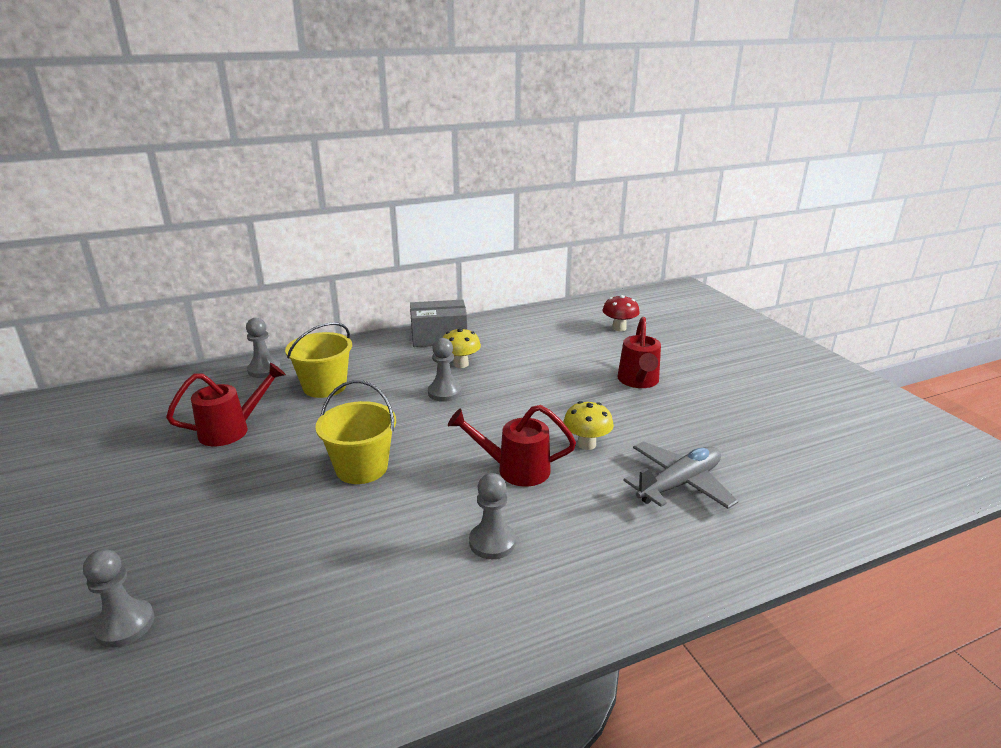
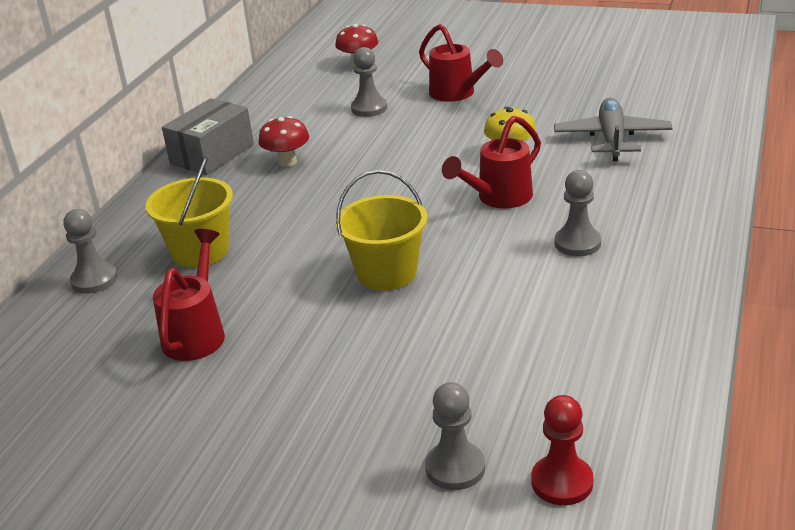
camera: 45 degrees left, 5 degrees up
(127, 702) = (562, 482): none -> red pawn
(444, 392) = (325, 188): grey pawn -> grey pawn (369, 108)
(461, 364) = (287, 162): yellow mushroom -> red mushroom

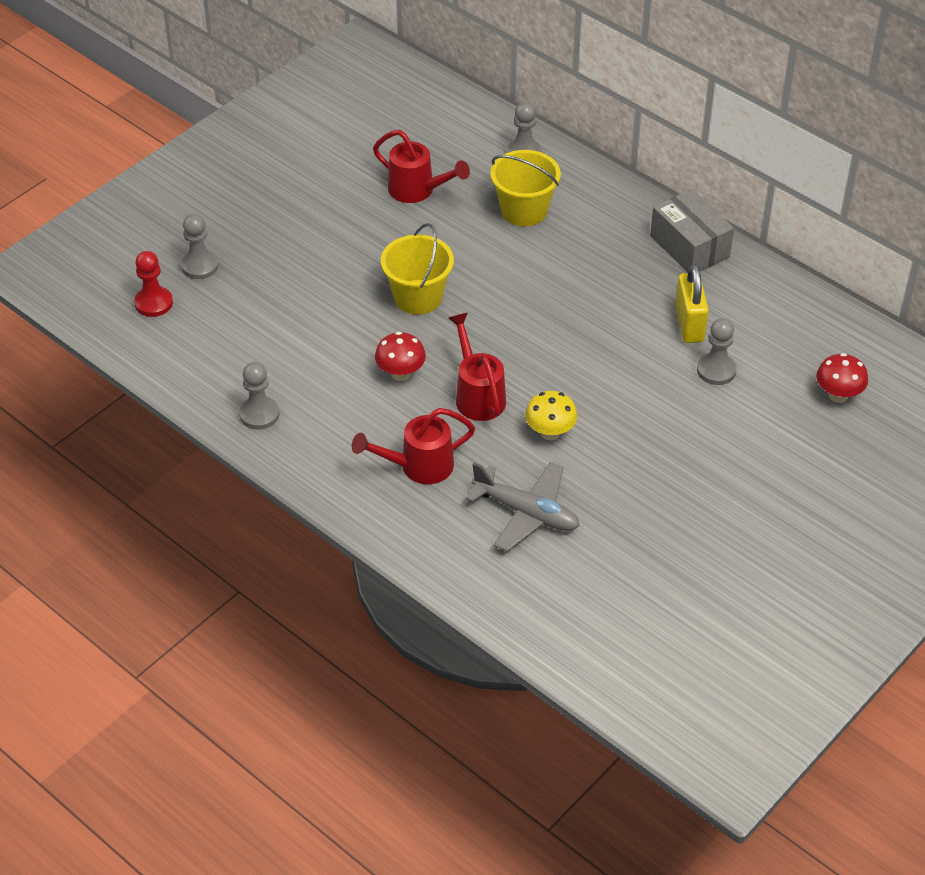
camera: 110 degrees right, 15 degrees up
(287, 162) = (640, 288): red mushroom -> red mushroom (400, 373)
(320, 130) = (689, 324): none -> yellow padlock
(457, 93) = (706, 444): red watering can -> red watering can (419, 466)
(577, 243) = (375, 412): grey pawn -> grey pawn (259, 414)

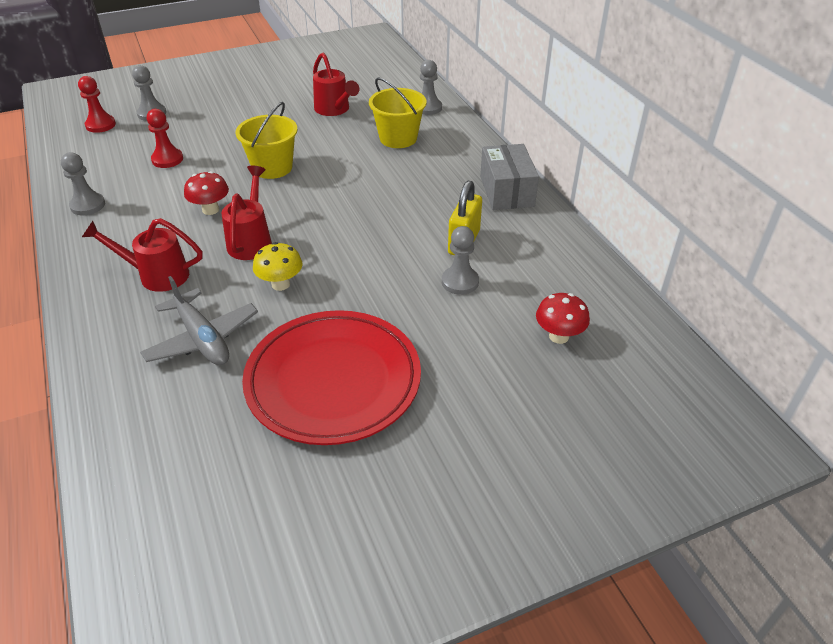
camera: 25 degrees right, 5 degrees down
(287, 325) = (167, 159): none -> red pawn
(677, 508) = (333, 381): none -> red plate

